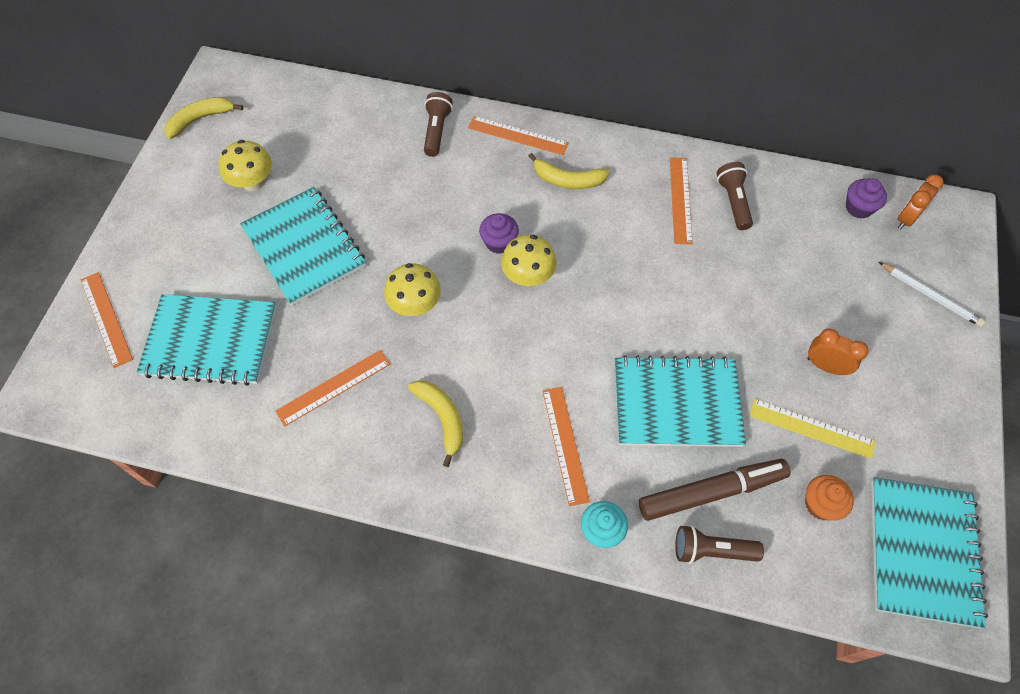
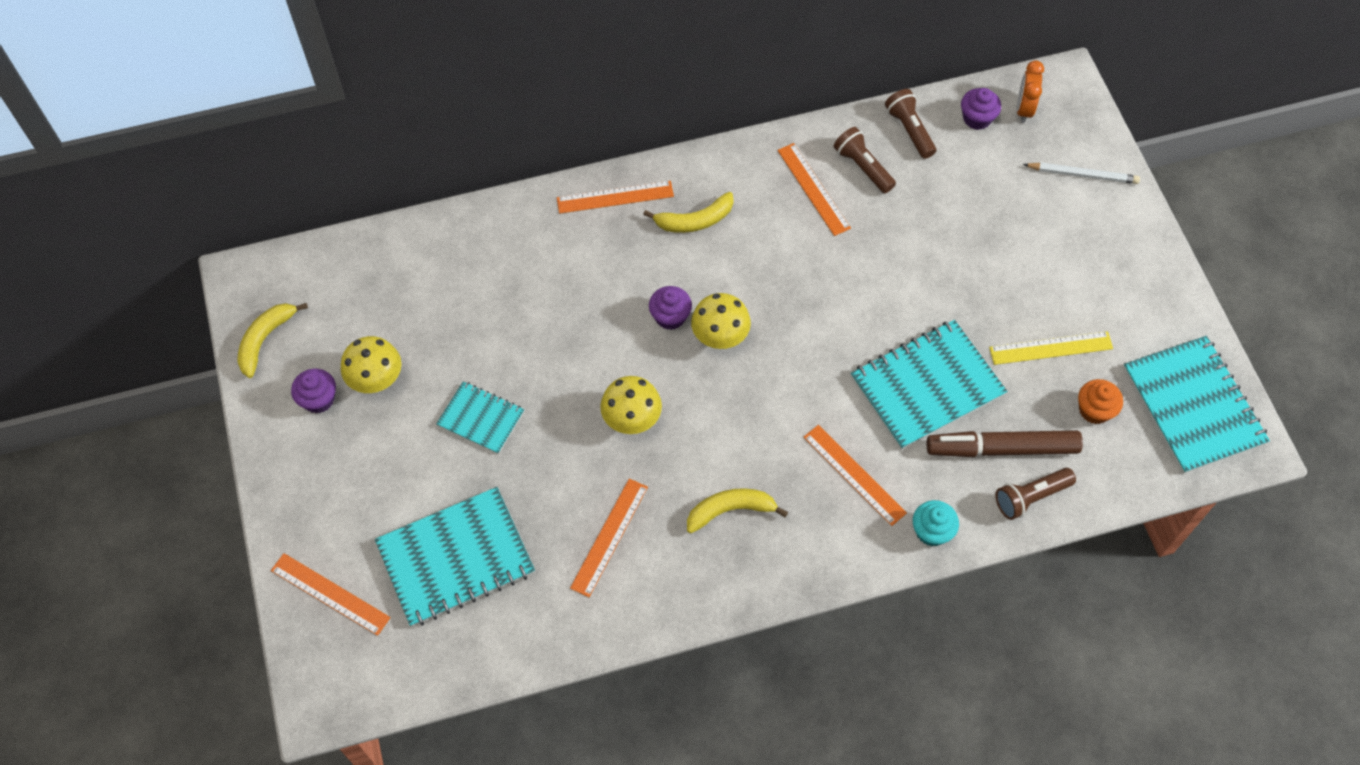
camera: 30 degrees left, 0 degrees up
(204, 177) = (318, 399): none -> purple cupcake
(304, 247) = (481, 419): turquoise notebook -> turquoise notebook, size x0.56
(436, 131) = (529, 232): brown flashlight -> brown flashlight (909, 130)
(442, 418) = (730, 510): yellow banana -> yellow banana turned 45 degrees counterclockwise
(711, 492) = (1002, 448): brown marker -> brown marker turned 135 degrees counterclockwise
(825, 366) = (1031, 286): orange clock -> none

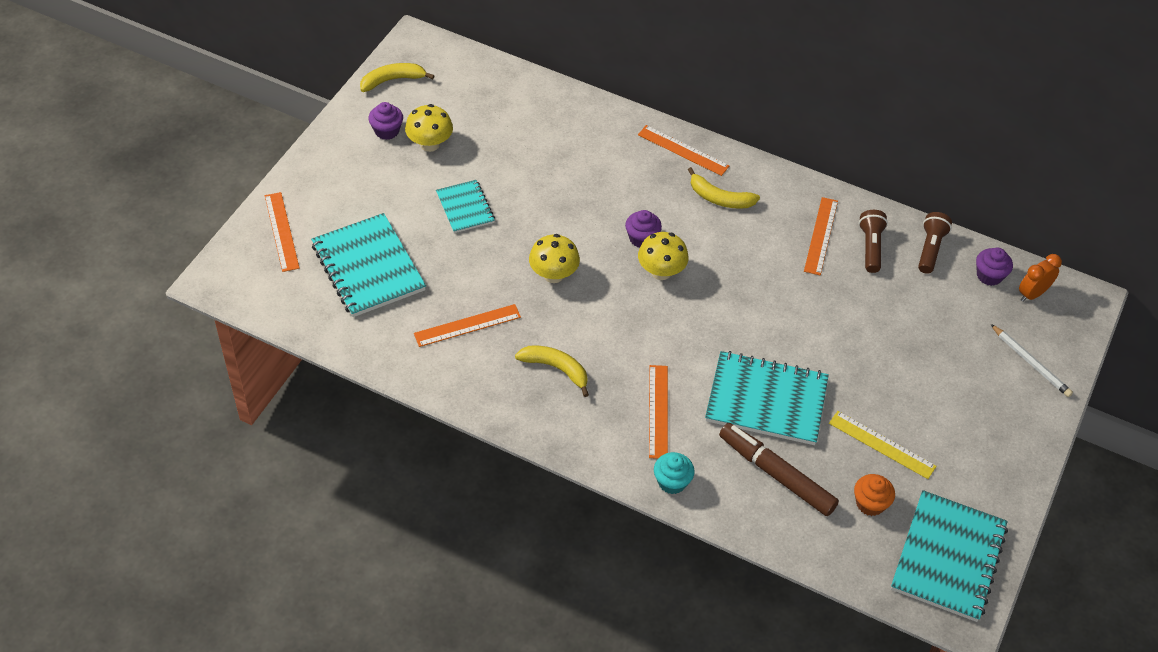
camera: 40 degrees right, 10 degrees down
(456, 558) = (368, 267): turquoise notebook -> turquoise notebook turned 45 degrees clockwise
(1031, 497) = (763, 517): brown flashlight -> none

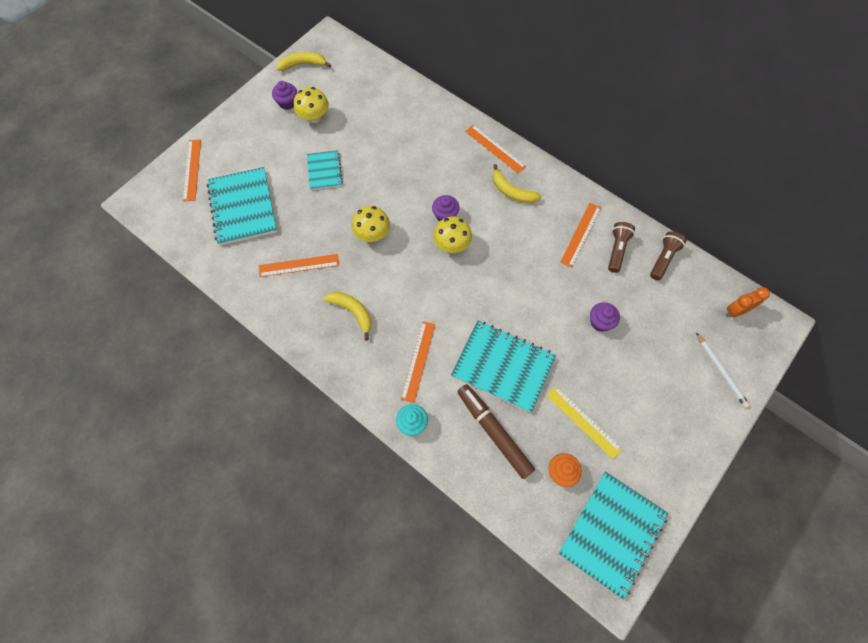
camera: 15 degrees right, 15 degrees up
(989, 276) = (705, 289): purple cupcake -> purple cupcake (600, 322)

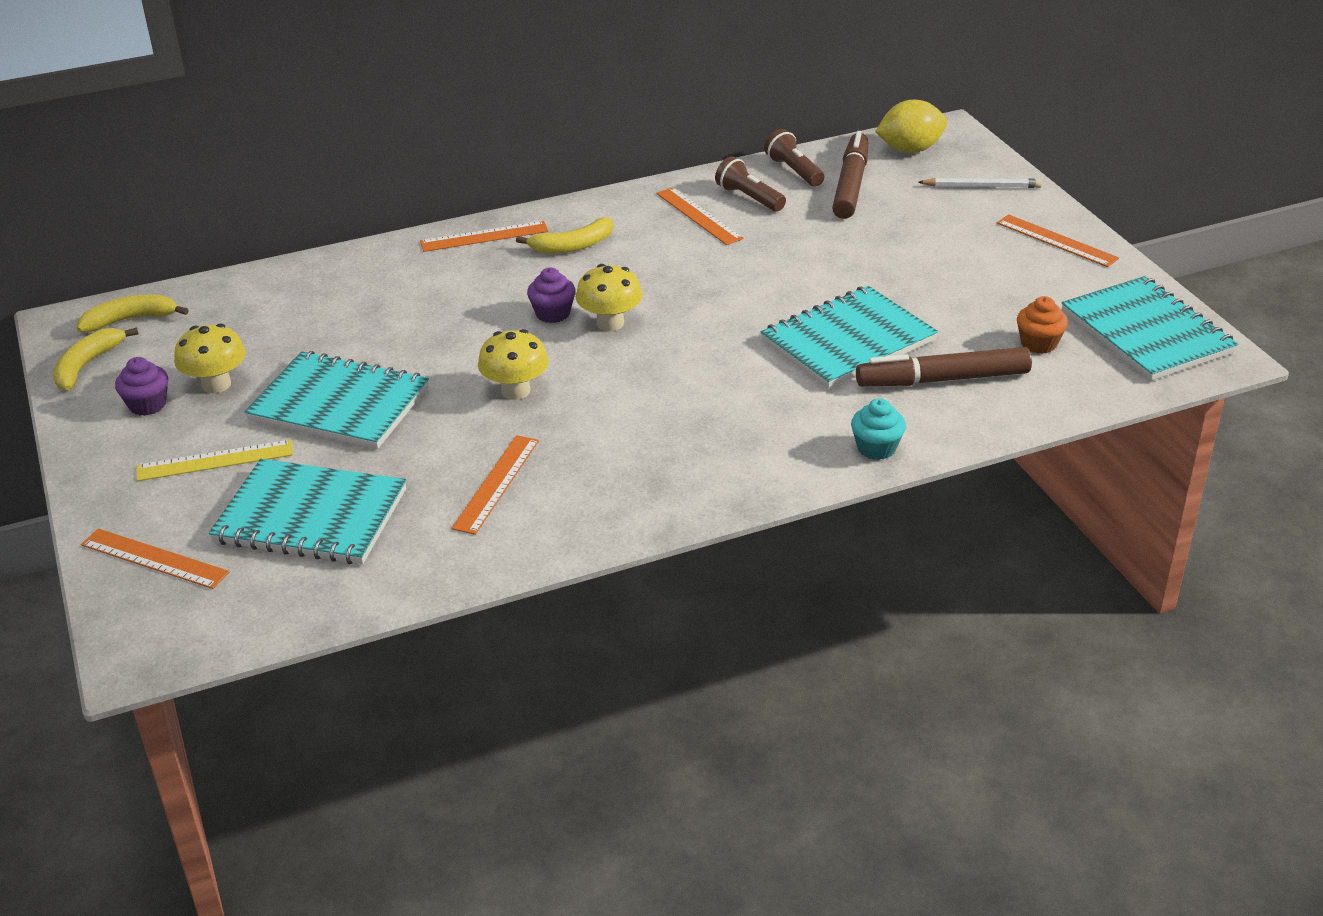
camera: 60 degrees left, 30 degrees down
(324, 171) = (339, 404): turquoise notebook -> turquoise notebook, size x1.78
(352, 312) = (638, 451): yellow banana -> yellow banana (130, 320)
(418, 361) = (778, 412): orange ruler -> orange ruler (1056, 241)
(583, 421) = (979, 303): yellow ruler -> yellow ruler (215, 460)
(600, 322) = (845, 244): purple cupcake -> none
(669, 296) = (851, 185): none -> brown marker
(736, 311) = (910, 150): orange clock -> yellow lemon

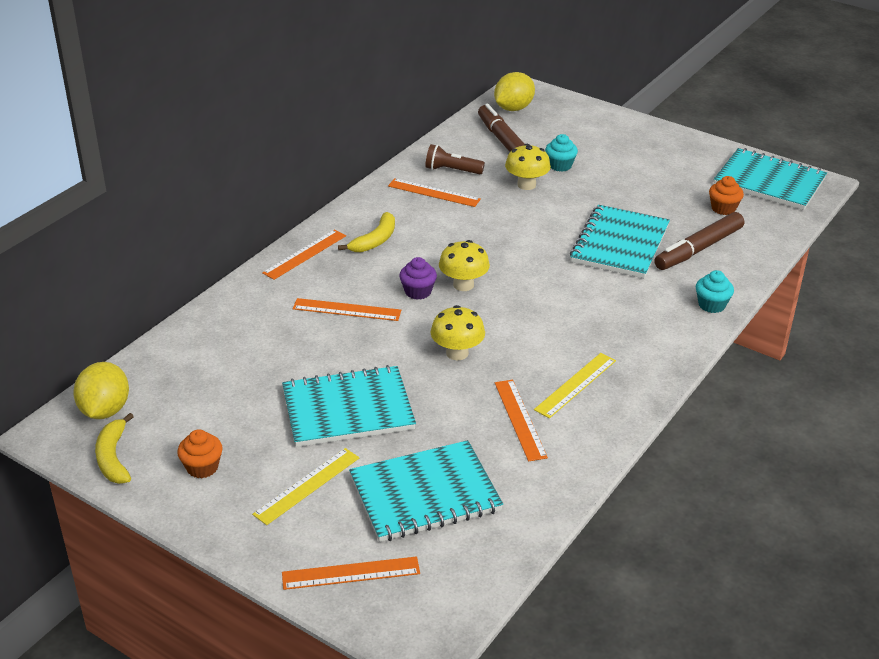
camera: 35 degrees left, 0 degrees up
(130, 320) = (105, 410): yellow banana -> yellow lemon
(147, 405) = (202, 467): purple cupcake -> orange cupcake
(216, 384) = (238, 431): yellow mushroom -> yellow mushroom (526, 185)
(601, 473) = (575, 385): none -> yellow ruler
(794, 171) = (459, 144): brown flashlight -> none
(886, 230) = (560, 165): none -> turquoise cupcake
(982, 186) = (582, 120): white pencil -> none
(1056, 241) = (661, 141): orange ruler -> orange ruler (347, 310)

